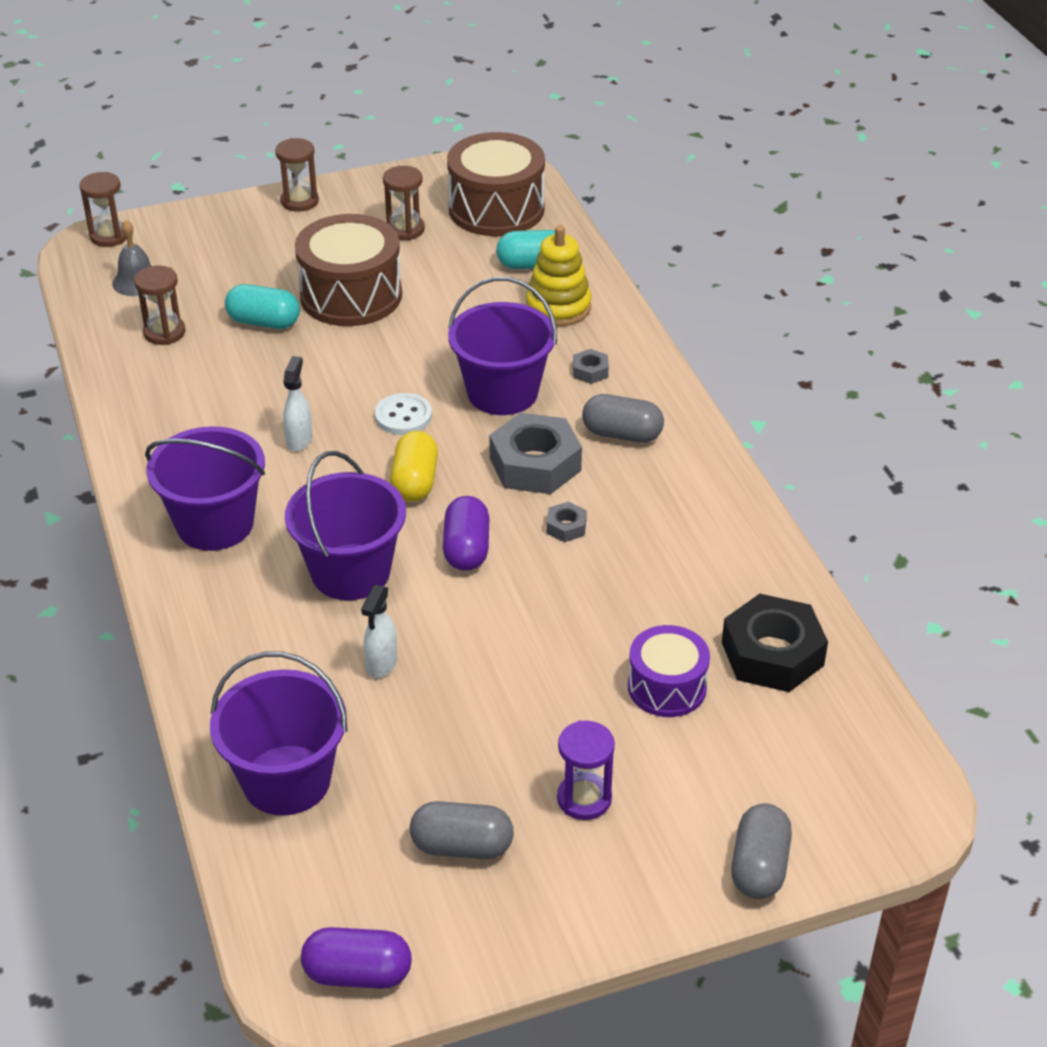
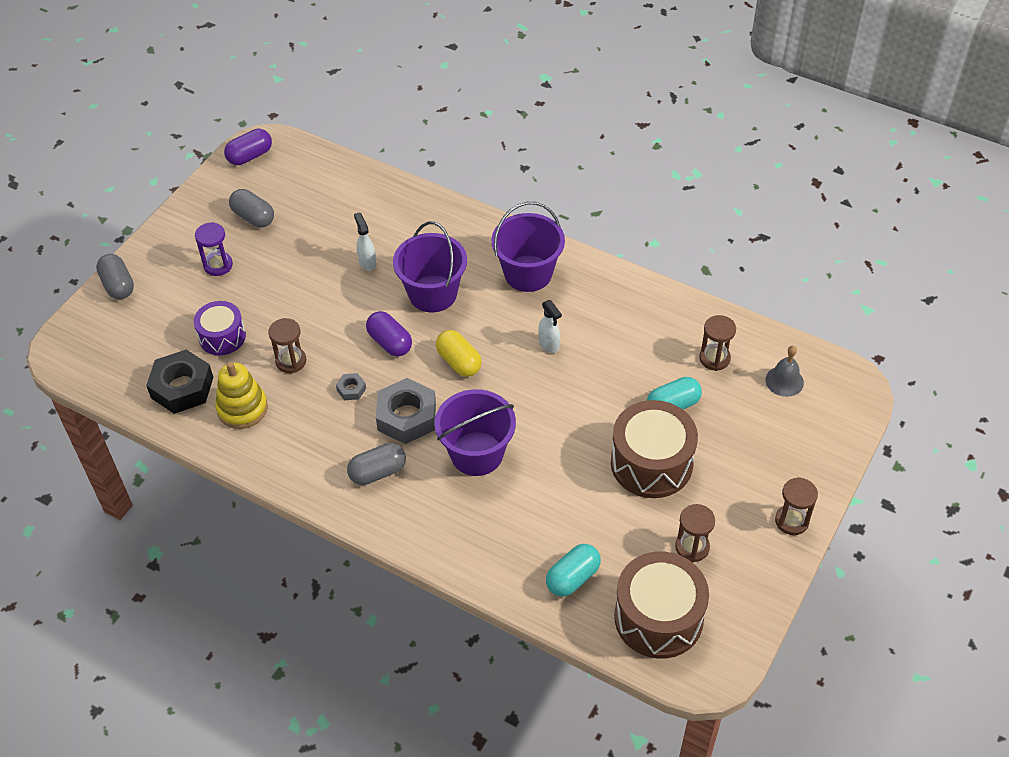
camera: 140 degrees right, 10 degrees up
(109, 236) = (854, 401): brown hourglass -> brown hourglass (291, 361)
(286, 780) = (353, 195): purple bucket -> none
(403, 416) = (513, 397): white button -> none
(462, 846) = (253, 217): grey capsule -> grey capsule turned 75 degrees clockwise
(558, 307) = (515, 549): yellow stacking toy -> yellow stacking toy (242, 408)
(590, 371) = (442, 508): grey nut -> none

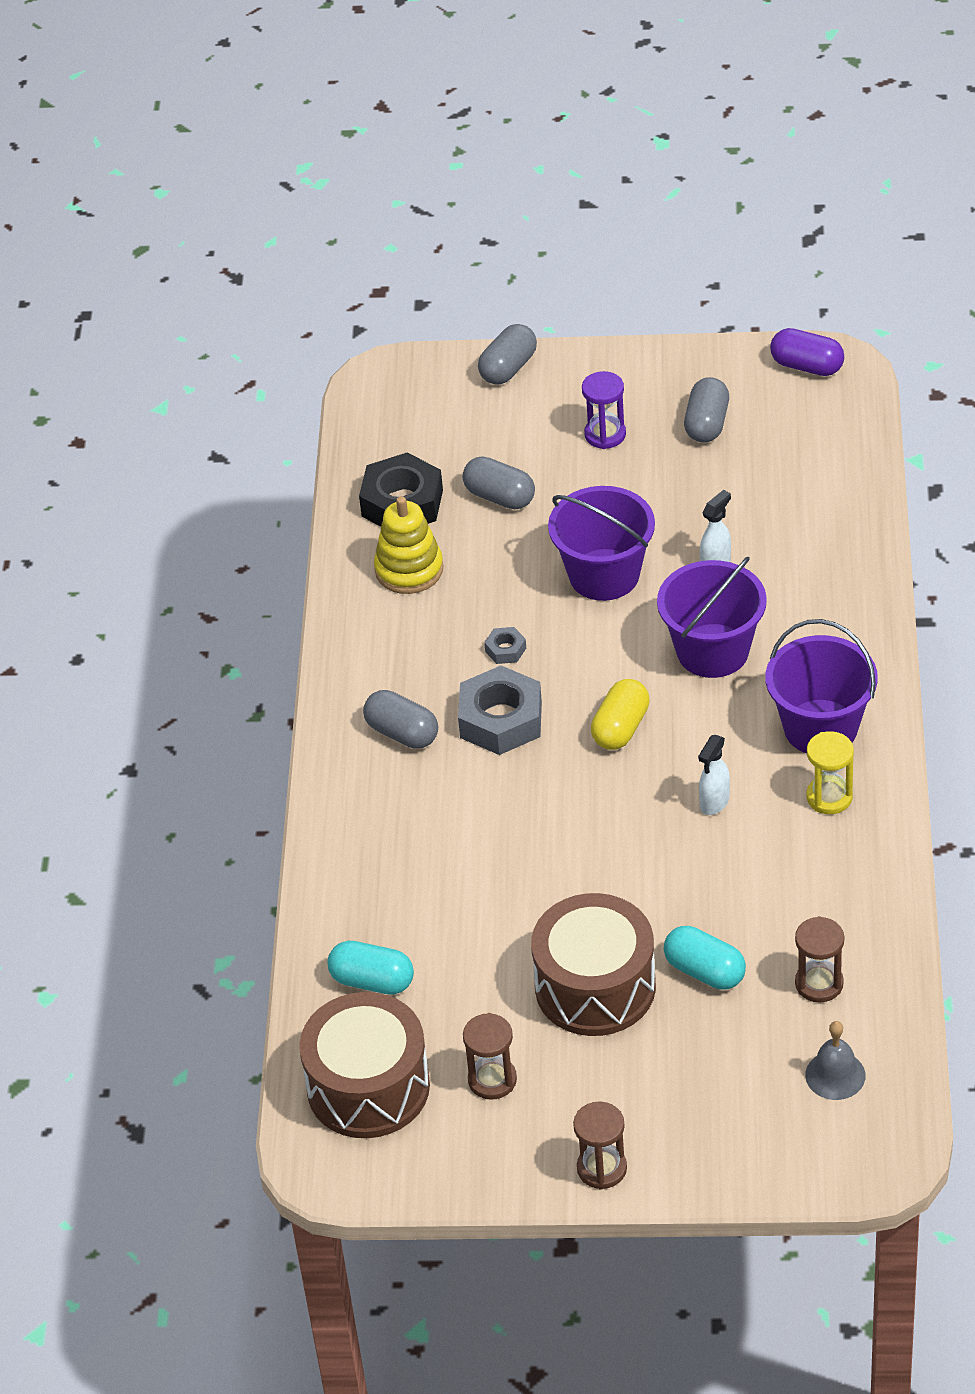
camera: 65 degrees right, 5 degrees down
(222, 337) = (499, 497): purple drum -> grey capsule
(291, 361) = (508, 575): brown hourglass -> none
(390, 342) = (603, 649): purple capsule -> none
(476, 453) = (491, 810): purple bucket -> purple bucket (604, 575)
(582, 293) = (829, 797): none -> yellow hourglass

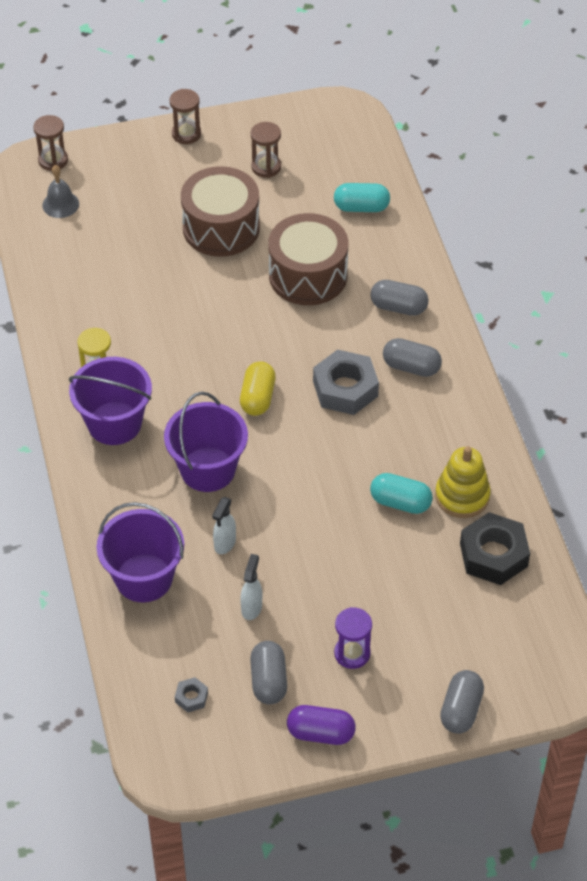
camera: 160 degrees right, 5 degrees up
(368, 1087) = (338, 151): brown drum -> brown drum (308, 275)
(499, 497) = (417, 575): grey capsule -> grey capsule (398, 307)
(505, 650) = (362, 443): grey nut -> grey nut (191, 697)
(604, 575) = (309, 519): purple bucket -> purple bucket (144, 578)
(704, 971) = (155, 248): turquoise capsule -> turquoise capsule (400, 502)
(714, 803) = (177, 356): white spray bottle -> white spray bottle (251, 607)
(807, 366) = (196, 762): purple capsule -> purple capsule (320, 733)
(819, 983) = (81, 253): brown hourglass -> brown hourglass (53, 160)

